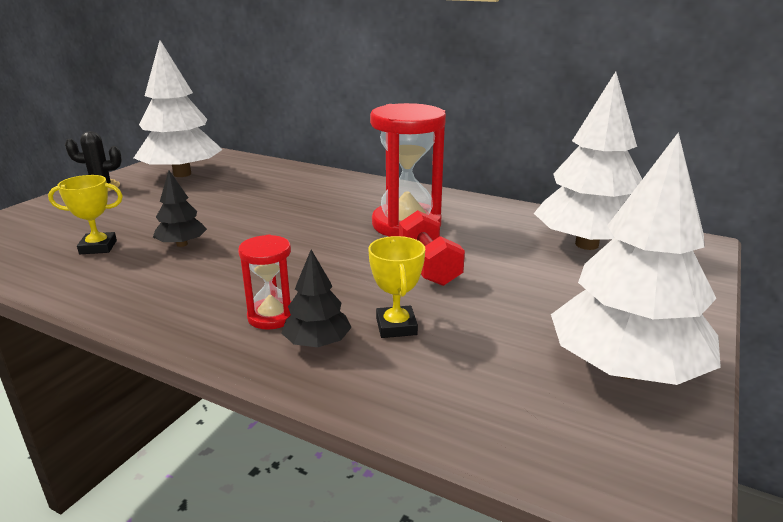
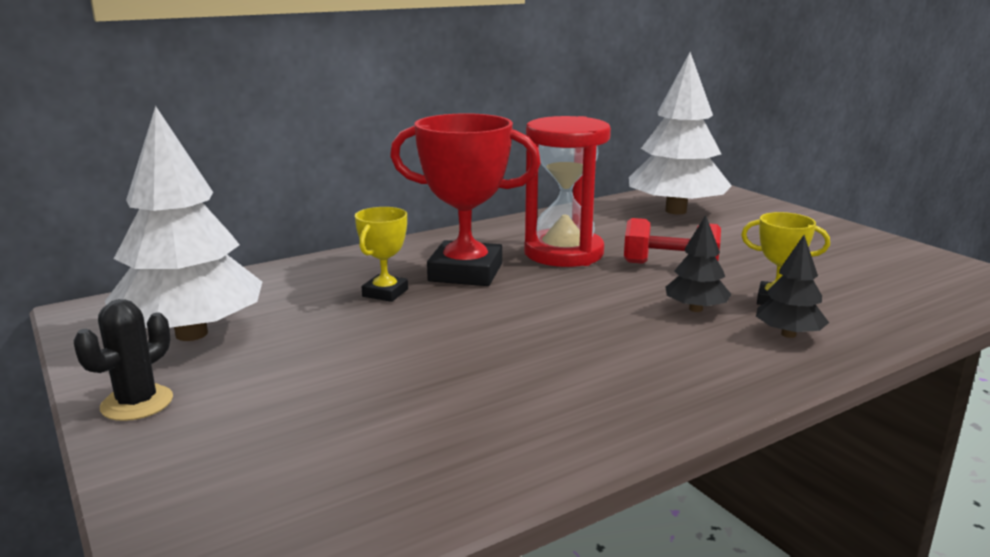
camera: 60 degrees left, 5 degrees down
(98, 247) = (426, 425): yellow trophy -> yellow trophy (385, 293)
(182, 244) = (484, 366): black tree -> black tree (695, 309)
(272, 316) = (724, 344): red hourglass -> none
(330, 206) = (465, 272): none -> red trophy
(625, 369) = (871, 252): white tree -> none

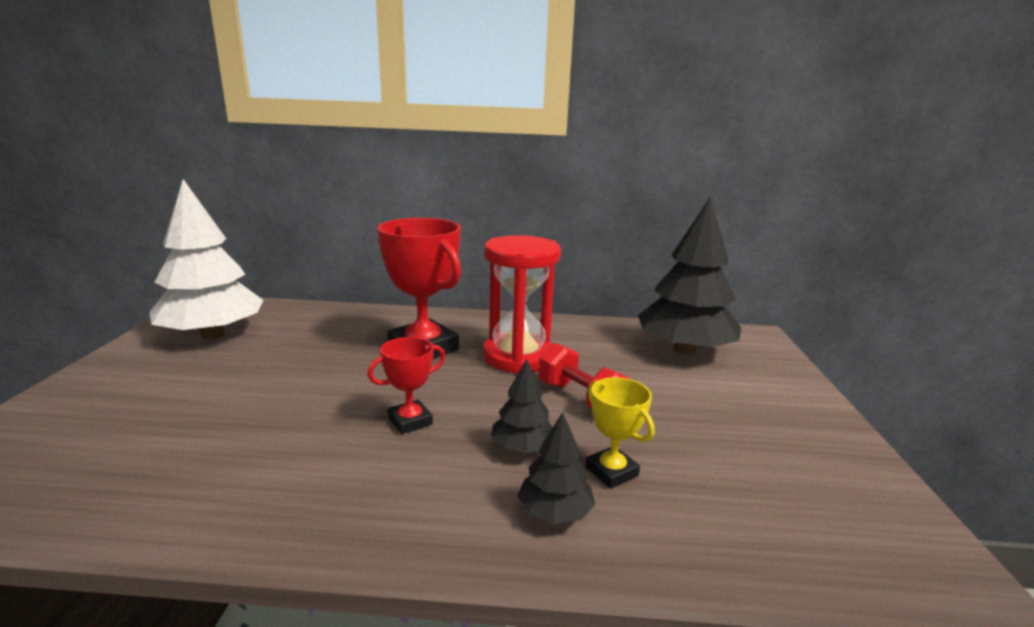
camera: 35 degrees right, 0 degrees up
(137, 403) = (110, 367): black cactus -> none
(385, 293) = (349, 345): yellow trophy -> none
(579, 325) = (410, 421): none -> red trophy
(675, 211) = (684, 350): white tree -> black tree

